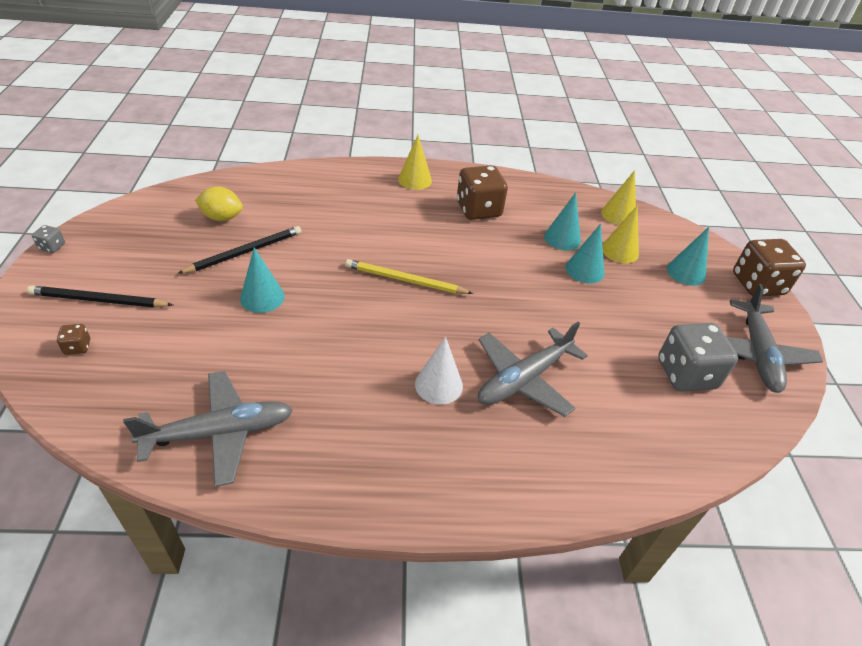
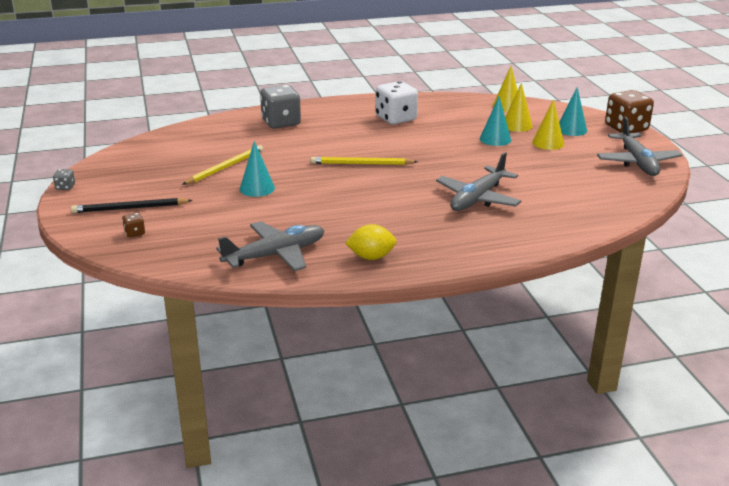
camera: 10 degrees left, 15 degrees down
(222, 217) = (191, 152): yellow lemon -> yellow lemon (371, 257)
(245, 252) = (225, 167): black pencil -> yellow pencil
(415, 180) = (334, 109): yellow cone -> yellow cone (548, 143)
(438, 385) = (418, 210): white cone -> none
(478, 210) = (396, 118): brown dice -> white dice
(562, 238) = (470, 125): turquoise cone -> none
(686, 374) = (591, 179): grey dice -> grey dice (281, 123)

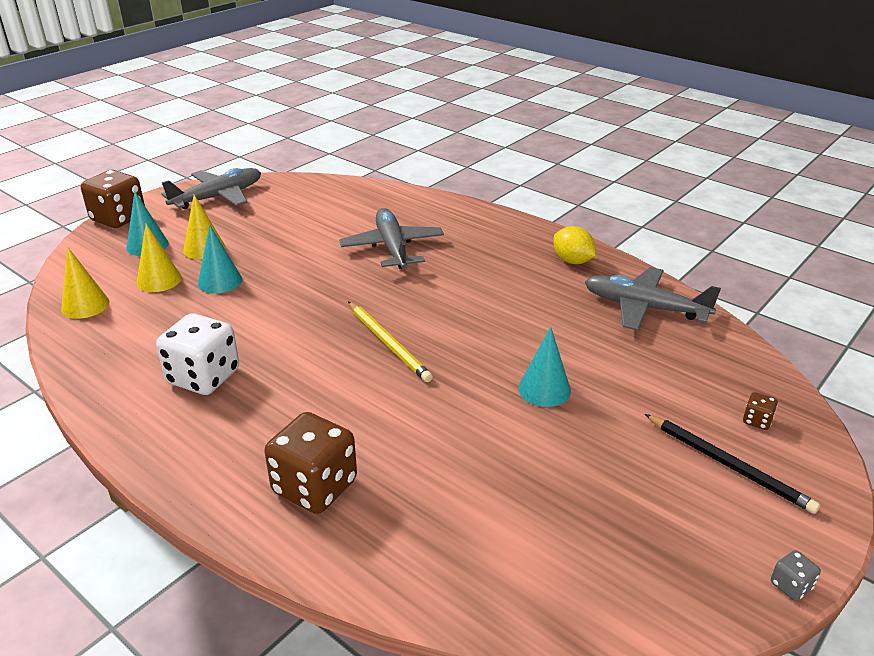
camera: 125 degrees left, 5 degrees up
(225, 167) = (527, 451): yellow pencil -> none
(281, 123) = (315, 487): grey dice -> brown dice
(478, 198) = (392, 248): grey plane -> grey plane turned 105 degrees counterclockwise

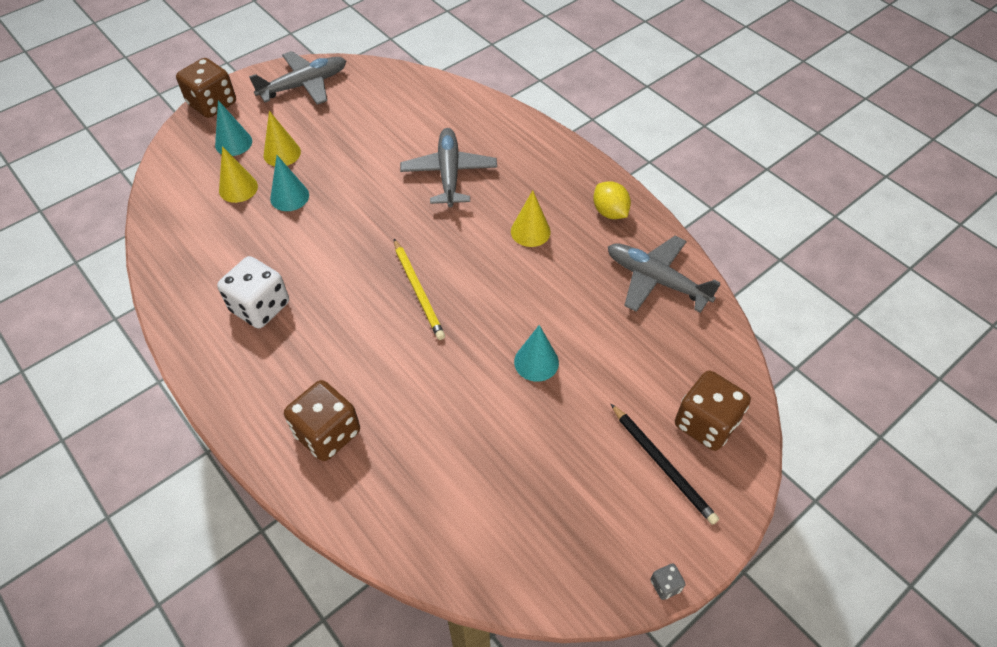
camera: 10 degrees right, 20 degrees up
(85, 305) = (174, 211): yellow cone -> yellow cone (530, 231)
(757, 421) = (705, 423): brown dice -> brown dice, size x2.35

